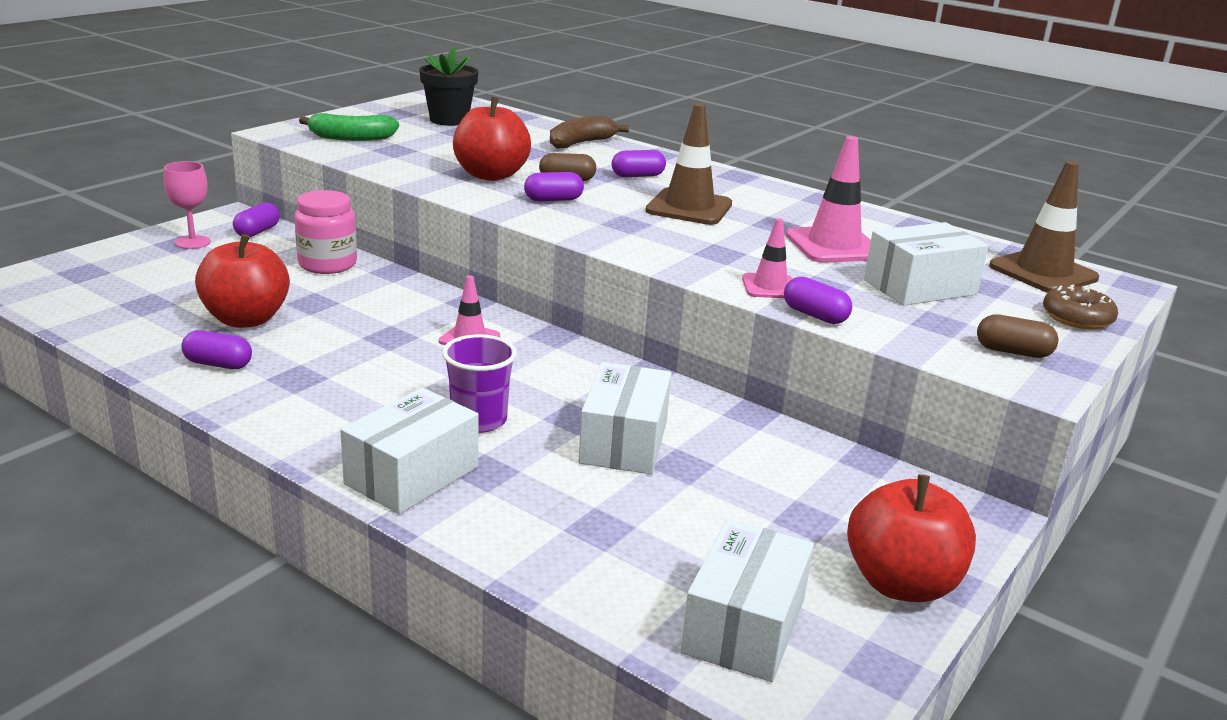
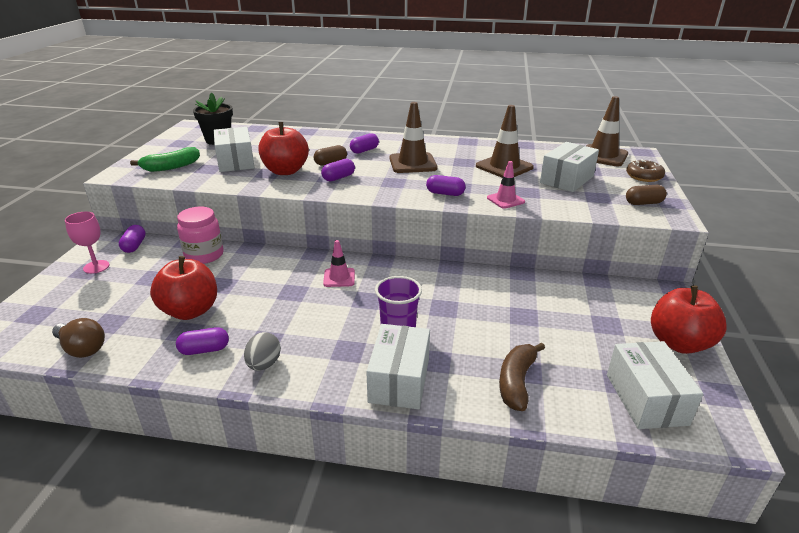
camera: 25 degrees left, 5 degrees up
(94, 320) = (82, 348): none -> brown light bulb
(268, 401) = (264, 364): none -> grey egg
(581, 143) = (311, 137): brown banana -> brown banana (516, 382)
(624, 442) = (483, 313): white box -> white box (235, 161)
(814, 315) = (544, 210): purple capsule -> purple capsule (445, 193)
(834, 246) = (504, 167): pink traffic cone -> brown traffic cone

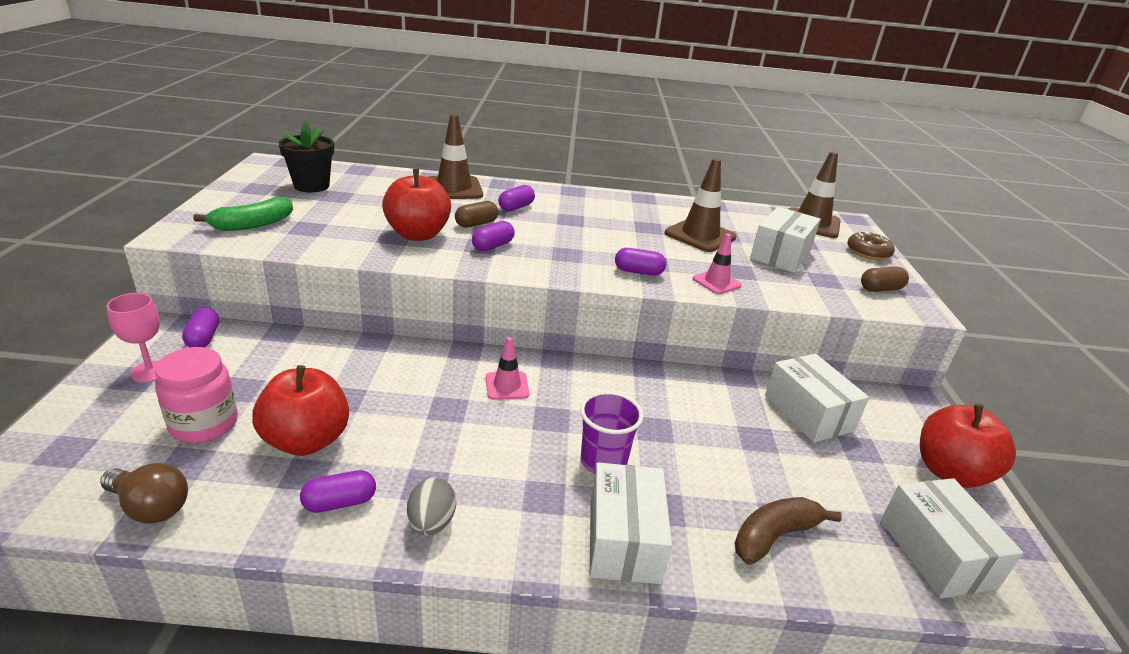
camera: 10 degrees left, 0 degrees up
(204, 255) = (310, 352): pink jar -> pink jar (204, 424)
(235, 161) = (344, 218): white box -> white box (808, 413)
(412, 163) = (584, 227): brown traffic cone -> brown traffic cone (454, 188)
(516, 382) = (774, 536): brown banana -> brown banana turned 45 degrees clockwise

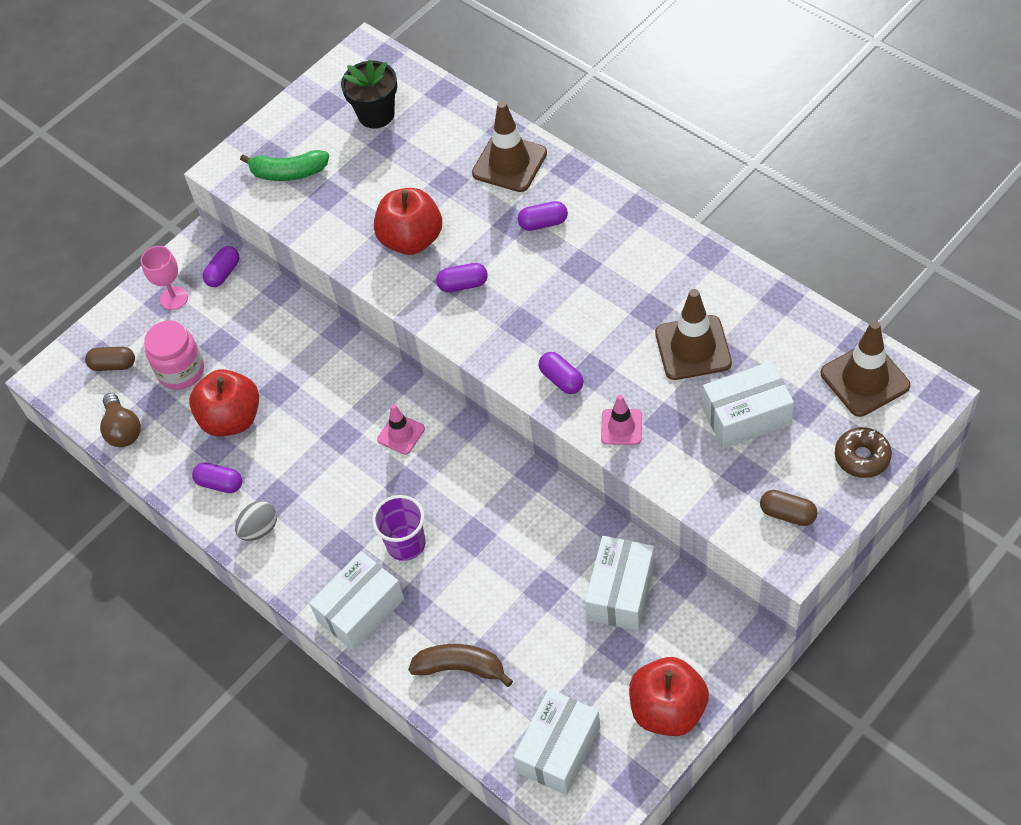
camera: 50 degrees right, 25 degrees up
(476, 224) = (478, 240): brown capsule -> brown capsule (113, 365)

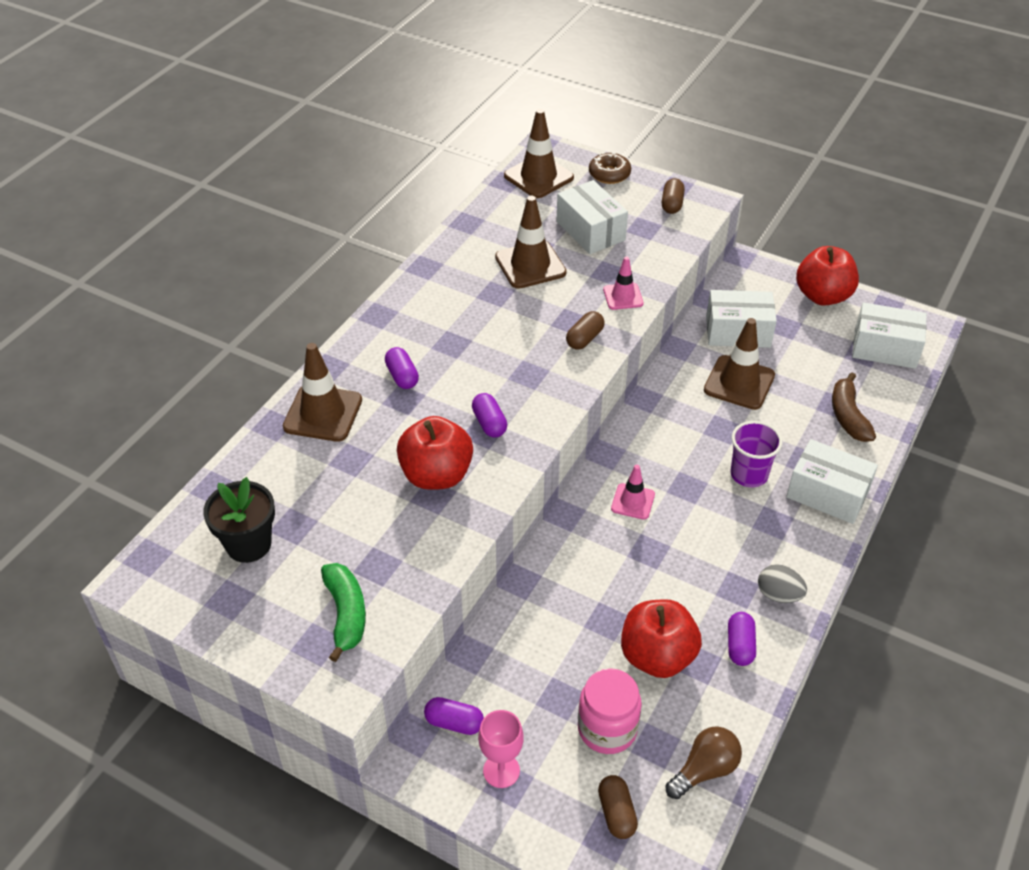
camera: 110 degrees left, 10 degrees down
(537, 570) = (739, 383): none -> brown traffic cone
(561, 379) = (585, 339): purple capsule -> brown capsule

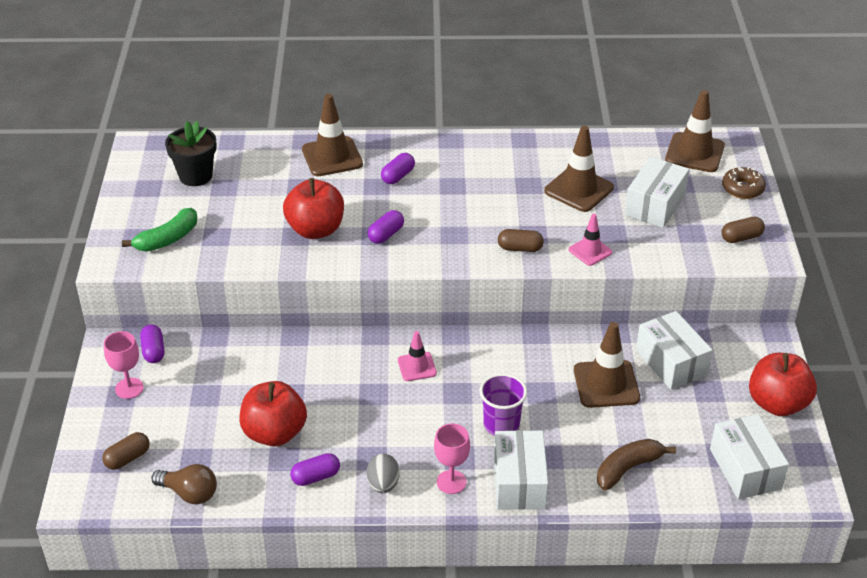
camera: 60 degrees right, 5 degrees down
(607, 729) = (194, 429): pink jar -> none
(802, 542) = (451, 482): none -> pink goblet

